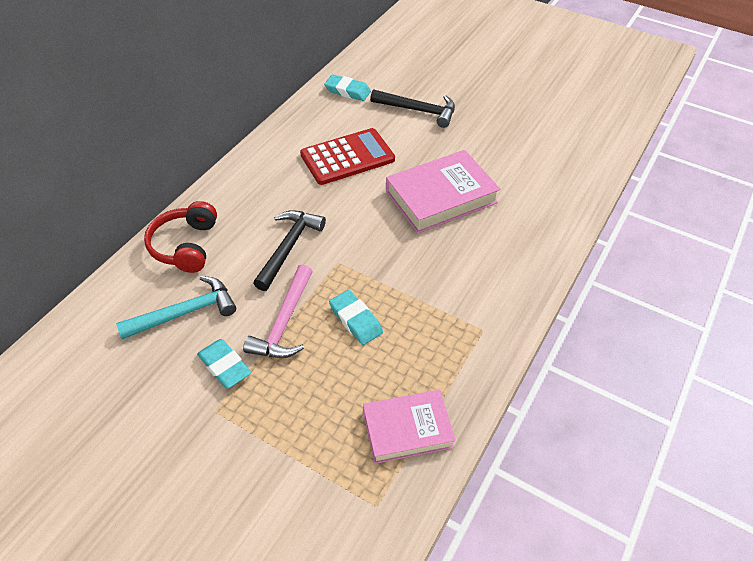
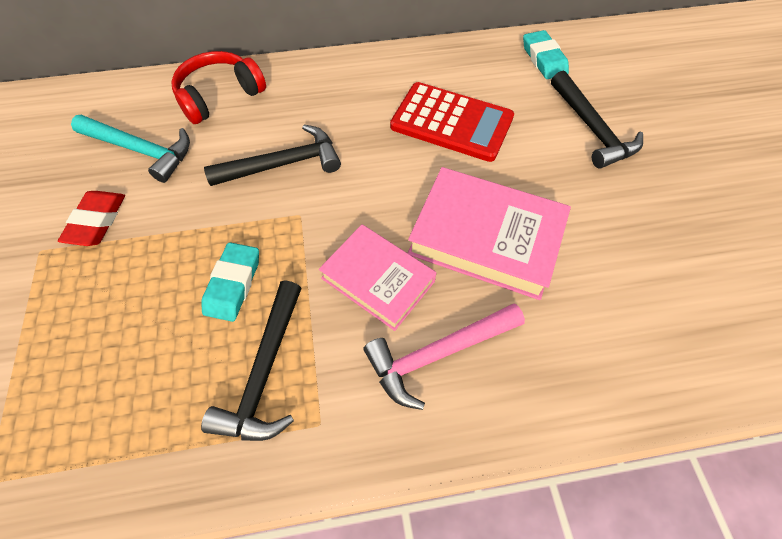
camera: 50 degrees right, 10 degrees up
(224, 366) = (96, 221): turquoise eraser -> red eraser
(284, 322) = (184, 228): pink hammer -> pink hammer (438, 354)
(407, 429) = (112, 442): pink book -> pink book (378, 280)
(430, 336) = (265, 372): none -> black hammer

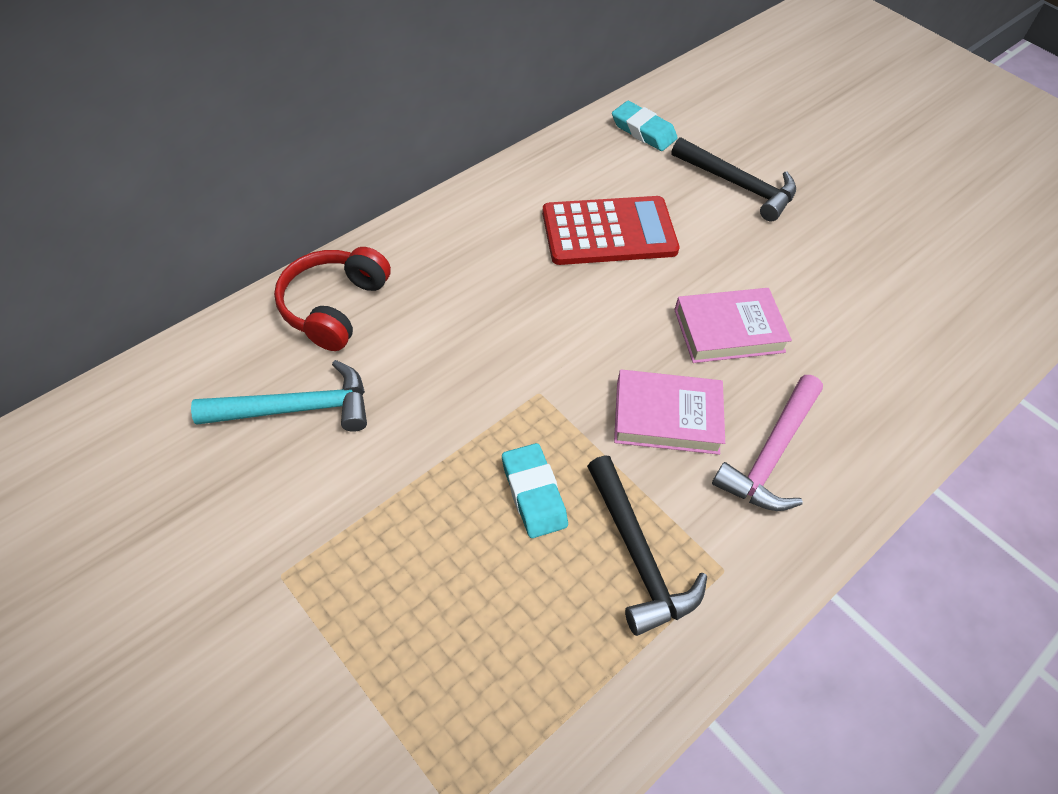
camera: 35 degrees left, 5 degrees down
(96, 221) = (320, 509): red eraser -> none
(283, 164) = (475, 349): black hammer -> none
(486, 238) = (729, 331): pink book -> pink book, size x0.67

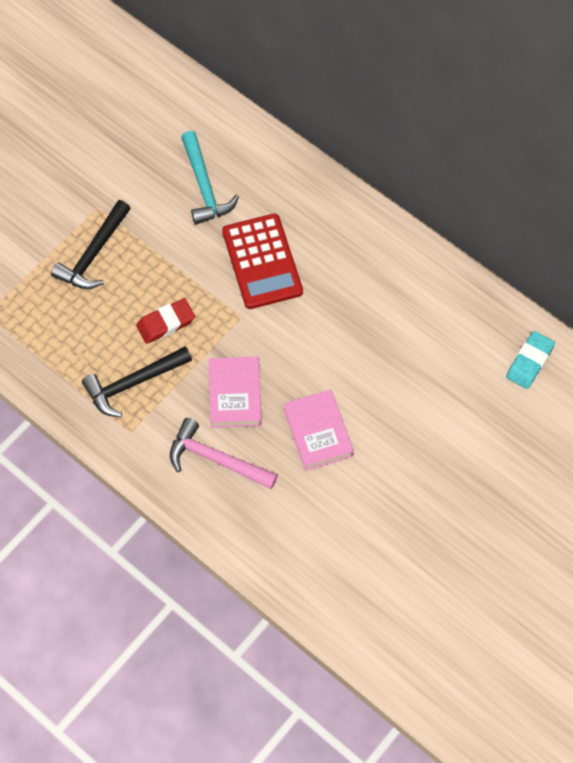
camera: 85 degrees right, 10 degrees up
(334, 307) = (288, 186): red headphones -> none
(533, 493) = (166, 323): turquoise eraser -> red eraser
(609, 232) = (400, 345): red calculator -> red calculator (262, 262)
(738, 185) = (479, 438): black hammer -> black hammer (94, 254)

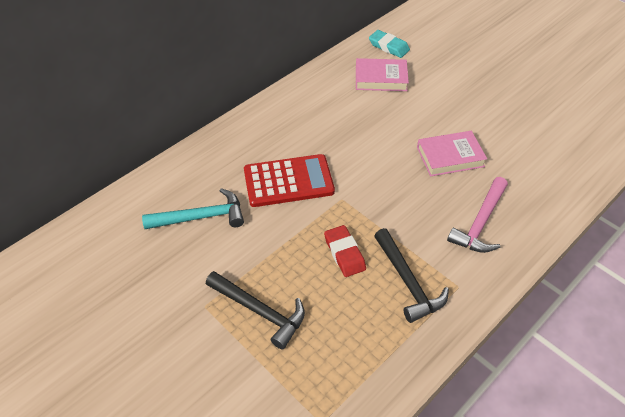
camera: 85 degrees left, 15 degrees down
(235, 394) = (418, 207): pink book -> pink book (381, 78)

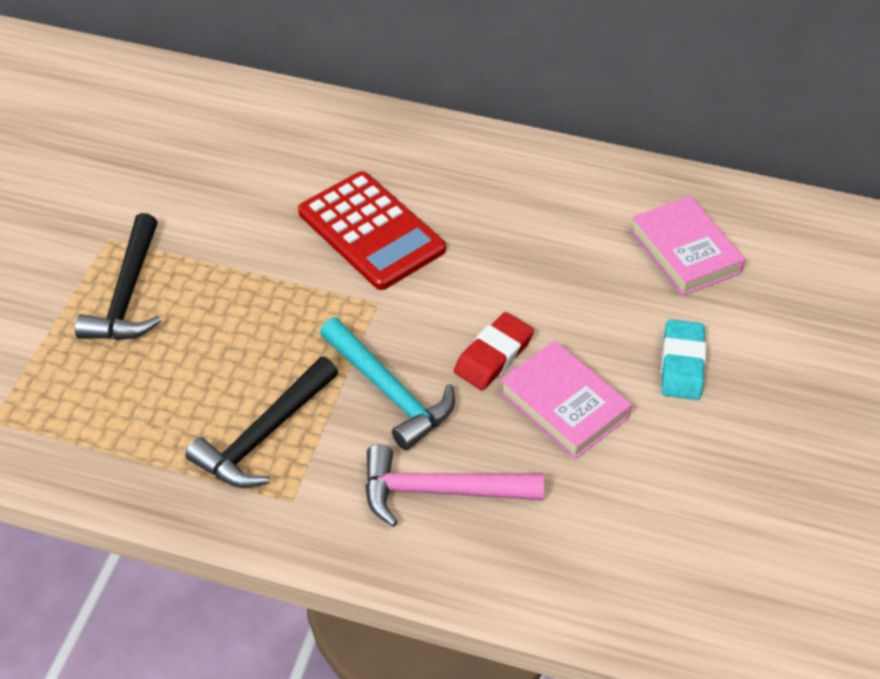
camera: 60 degrees right, 0 degrees up
(201, 217) = (247, 172): turquoise hammer -> turquoise hammer (389, 391)
(344, 253) = (274, 344): red eraser -> red eraser (493, 355)
(388, 47) = (778, 232): turquoise eraser -> turquoise eraser (682, 364)

